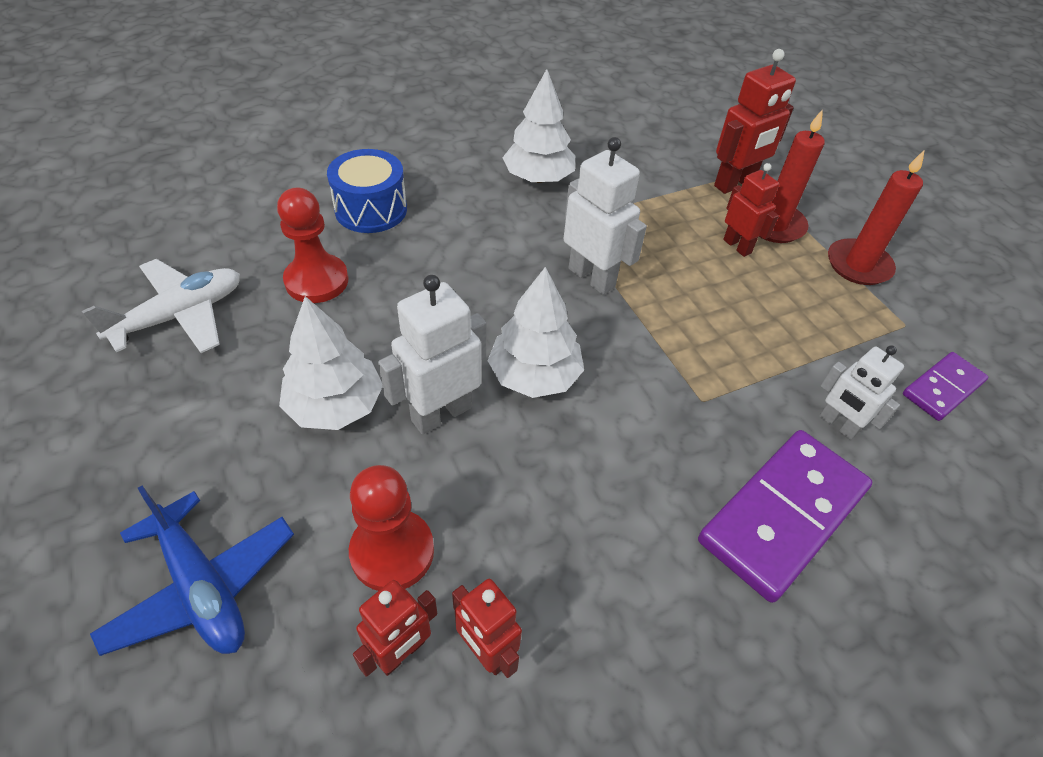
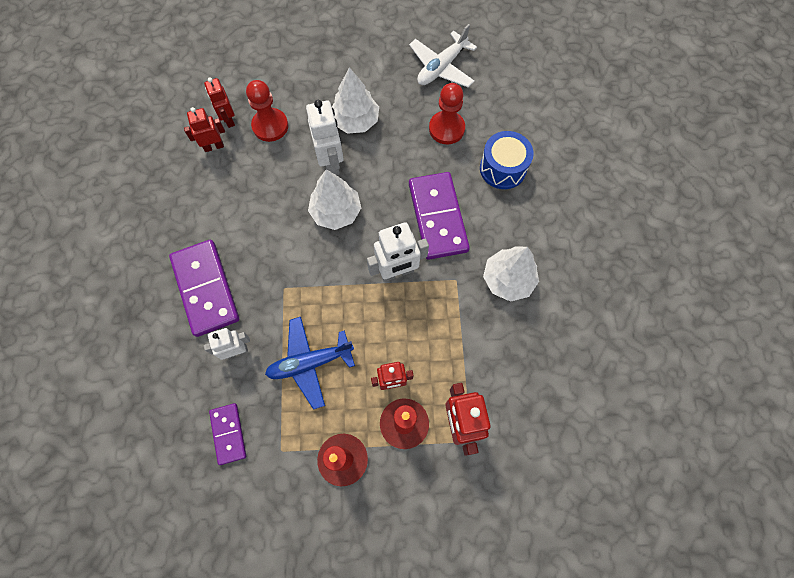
camera: 115 degrees right, 20 degrees up
(180, 315) = (441, 67): white plane -> white plane turned 60 degrees clockwise
(202, 586) = (287, 63): blue plane -> blue plane (310, 363)
(482, 256) = (438, 217): none -> purple domino

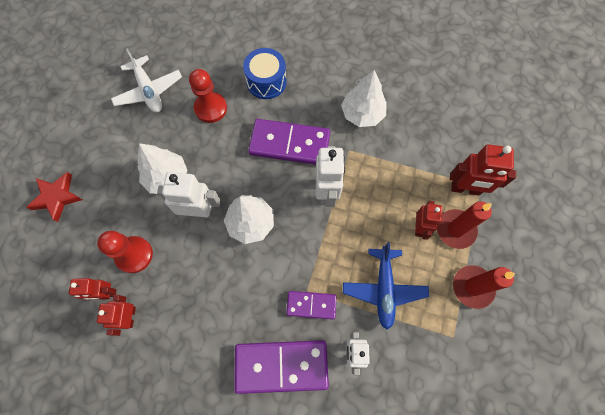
camera: 70 degrees left, 0 degrees up
(228, 434) = (427, 380): purple domino -> purple domino (311, 305)
(302, 44) = (57, 197): none -> red star

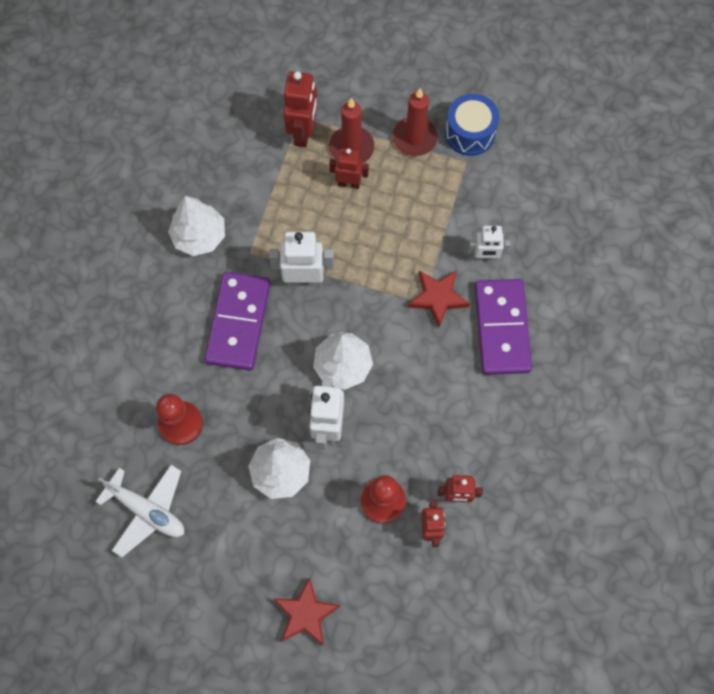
camera: 90 degrees left, 0 degrees up
(149, 91) = (147, 511): white plane -> white plane turned 60 degrees clockwise
(266, 82) = (143, 353): blue drum -> blue drum (469, 133)
(311, 305) = (438, 298): purple domino -> red star
(383, 289) = (418, 224): blue plane -> none

